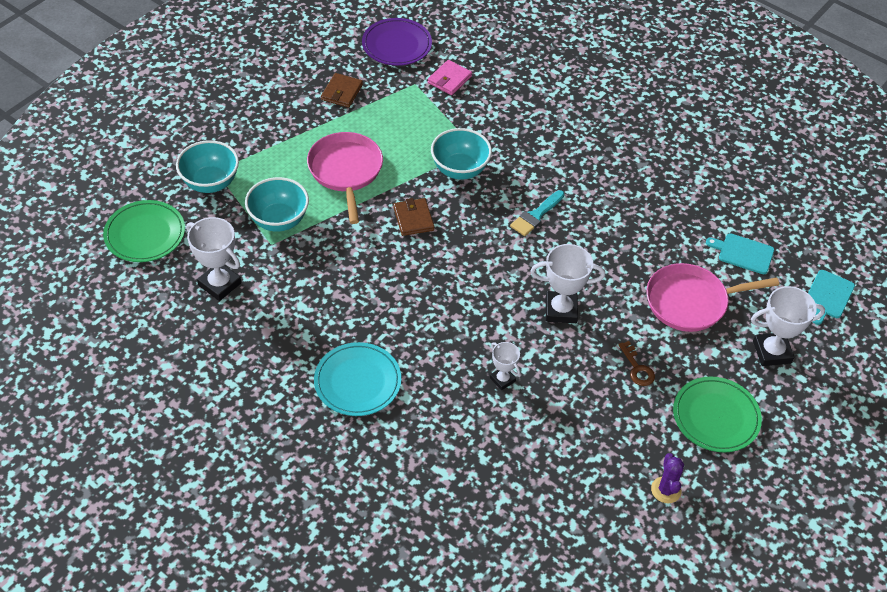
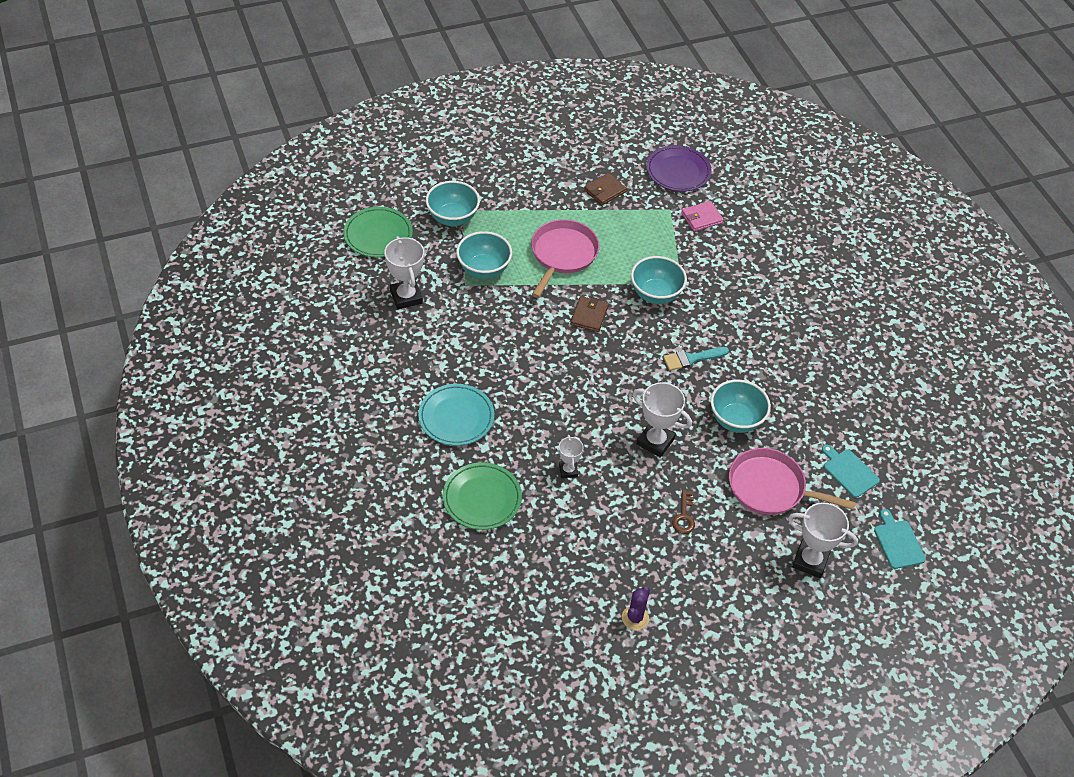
camera: 30 degrees right, 0 degrees up
(616, 254) = (736, 420): none -> turquoise bowl
(716, 417) = (720, 586): green plate -> green plate (482, 498)
(828, 296) = (898, 542): turquoise cutting board -> turquoise cutting board turned 105 degrees clockwise

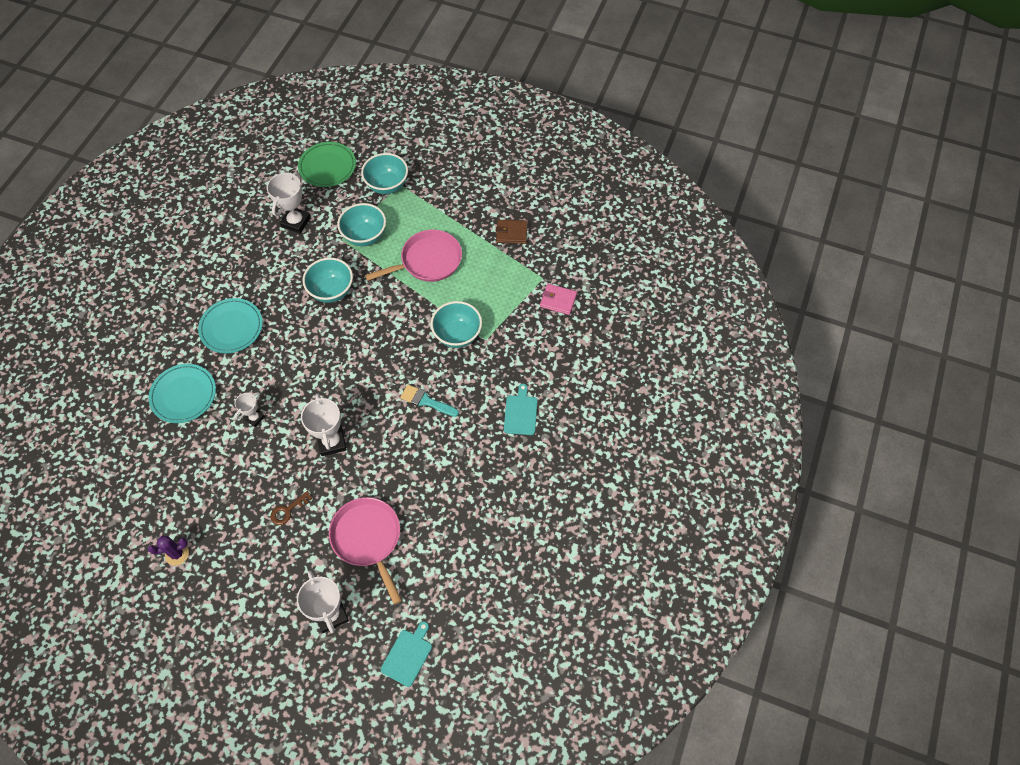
camera: 45 degrees right, 10 degrees up
(482, 498) = (183, 395): green plate -> turquoise plate
(589, 316) = (394, 318): brown wallet -> none
(678, 171) = (583, 253): purple plate -> none
(736, 420) = (403, 470): turquoise bowl -> turquoise bowl (331, 291)
(849, 471) = (436, 573): turquoise cutting board -> turquoise cutting board (520, 413)

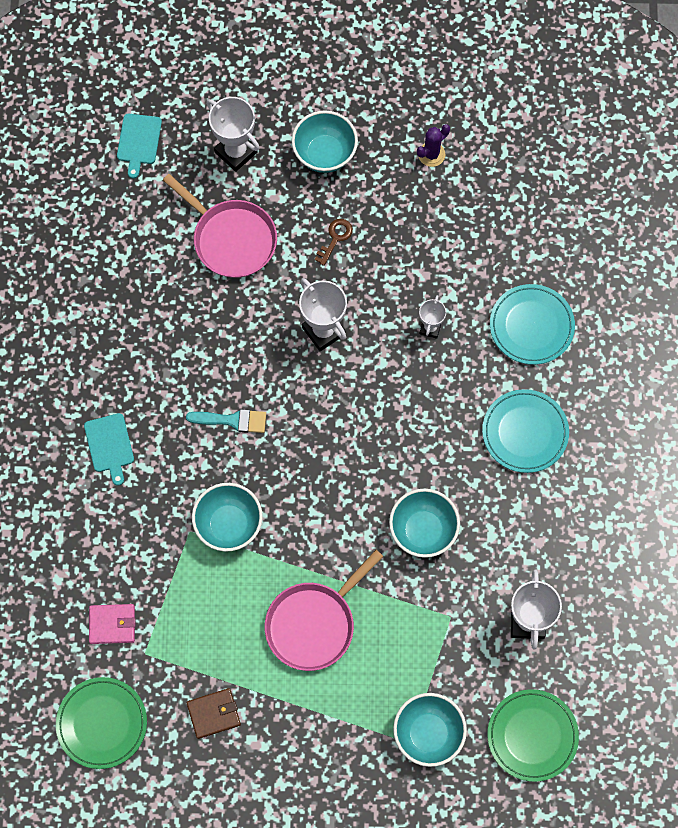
camera: 160 degrees right, 10 degrees up
(365, 236) = (419, 633): turquoise bowl -> turquoise bowl (325, 154)
(583, 249) = (102, 723): none -> green plate

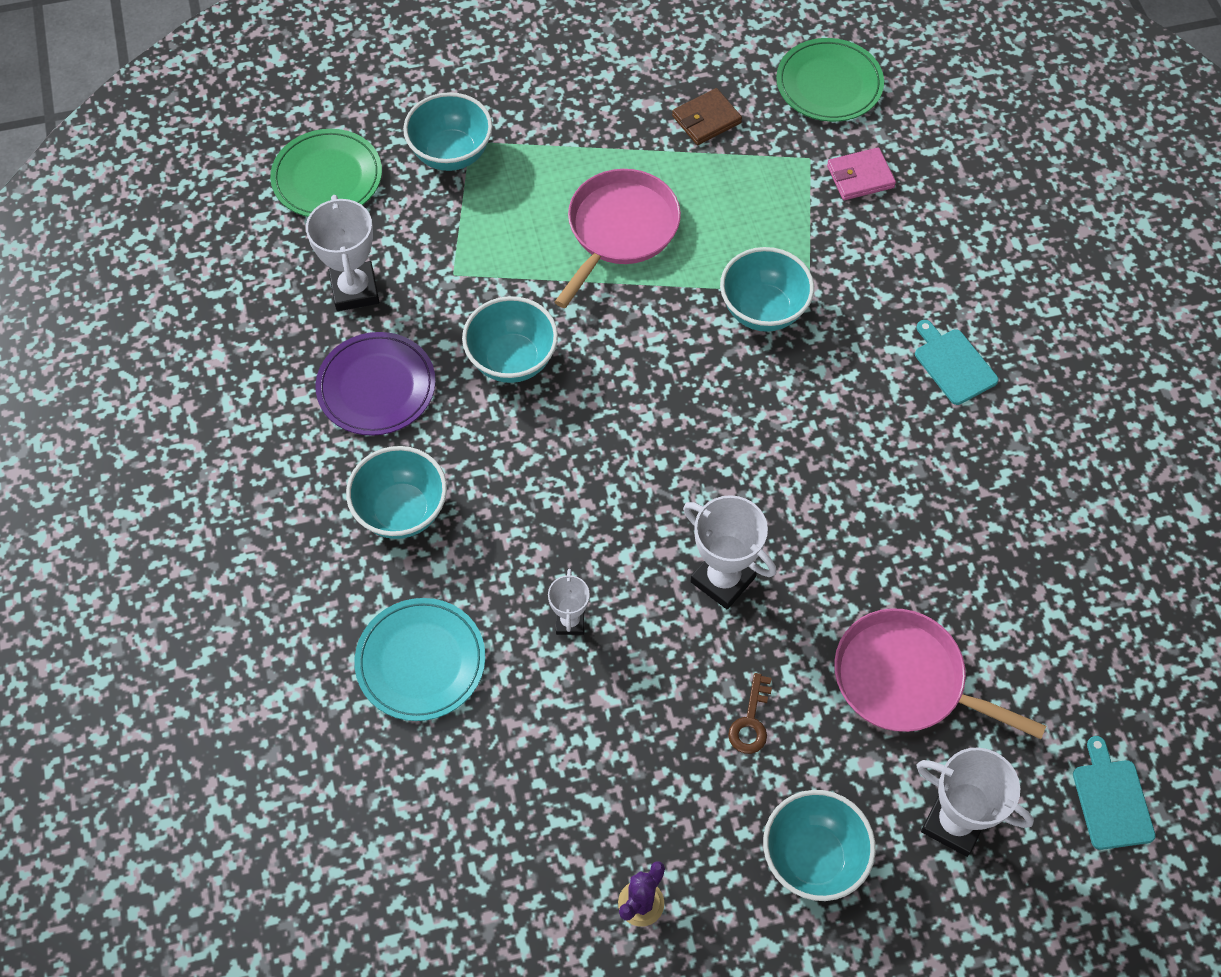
camera: 165 degrees right, 10 degrees down
(232, 420) = (806, 432): turquoise brush -> none
(525, 432) = (402, 511): turquoise plate -> turquoise bowl
(525, 533) = (376, 387): none -> purple plate

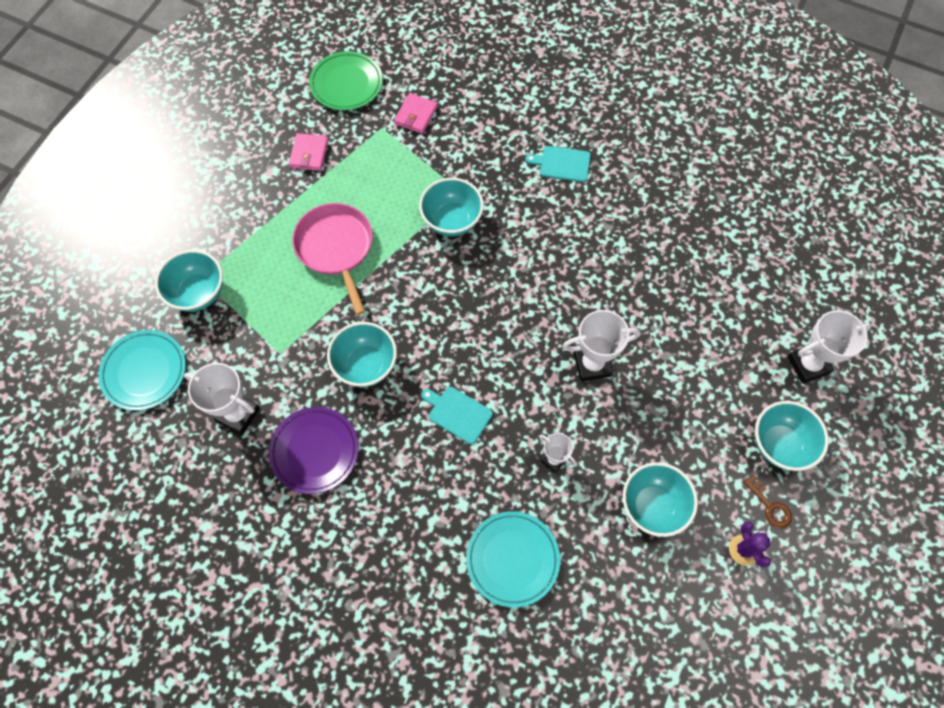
camera: 50 degrees left, 5 degrees up
(327, 178) = (144, 371): green plate -> turquoise plate
(402, 511) = (408, 498): turquoise bowl -> turquoise bowl (652, 506)
(706, 119) = (309, 154): brown wallet -> pink wallet
(751, 721) = (683, 414): brown key -> brown key (770, 506)
(905, 680) = (716, 325): pink pan -> none
(1111, 800) = (846, 288): turquoise cutting board -> turquoise cutting board (458, 413)

